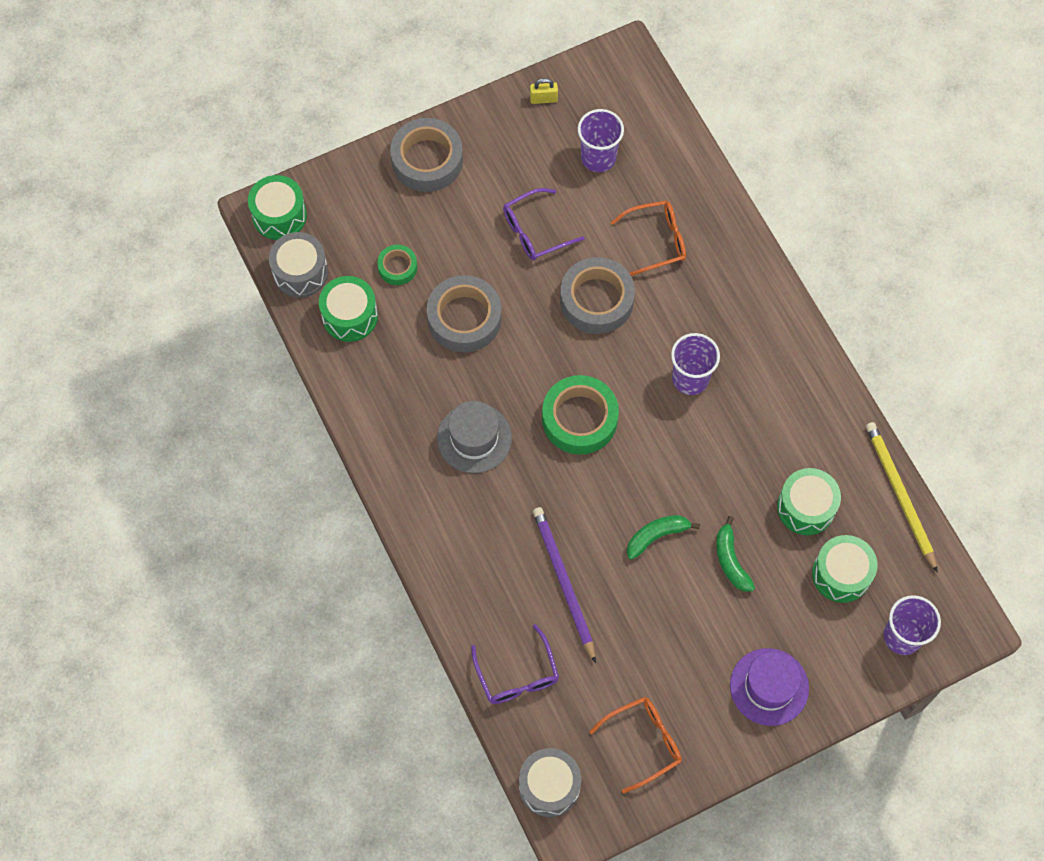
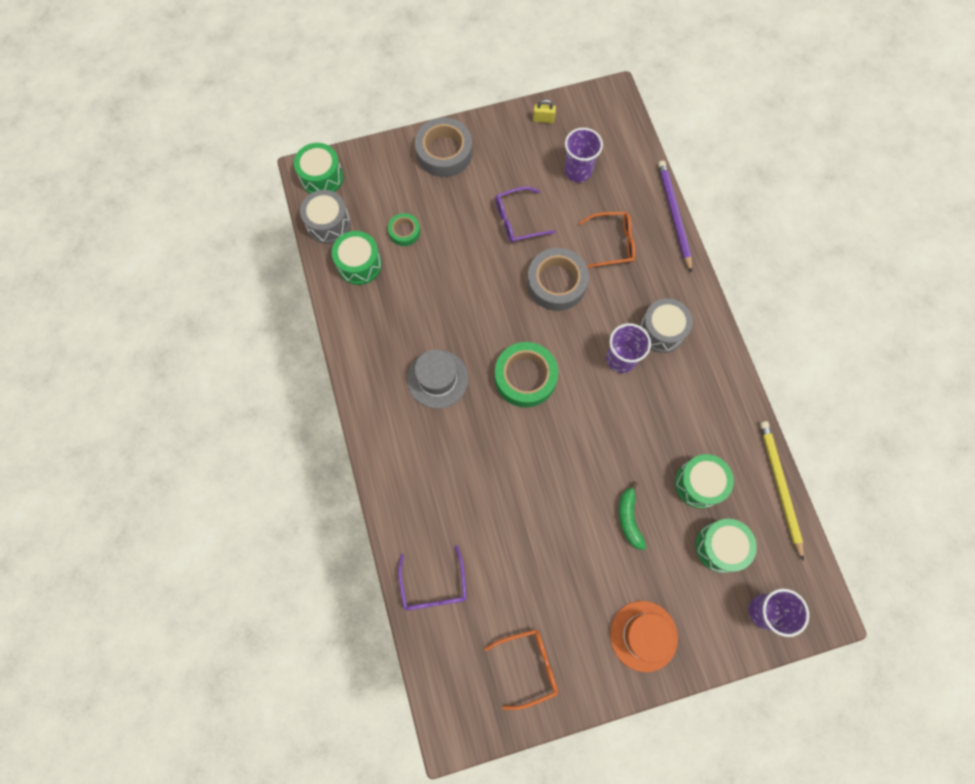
camera: 10 degrees right, 5 degrees up
(464, 318) = (448, 280): grey tape -> none
(549, 786) = (442, 690): grey drum -> grey drum (661, 331)
(563, 582) = (487, 512): purple pencil -> purple pencil (674, 215)
(656, 536) = (570, 486): green banana -> none
(769, 687) = (643, 635): purple hat -> orange hat

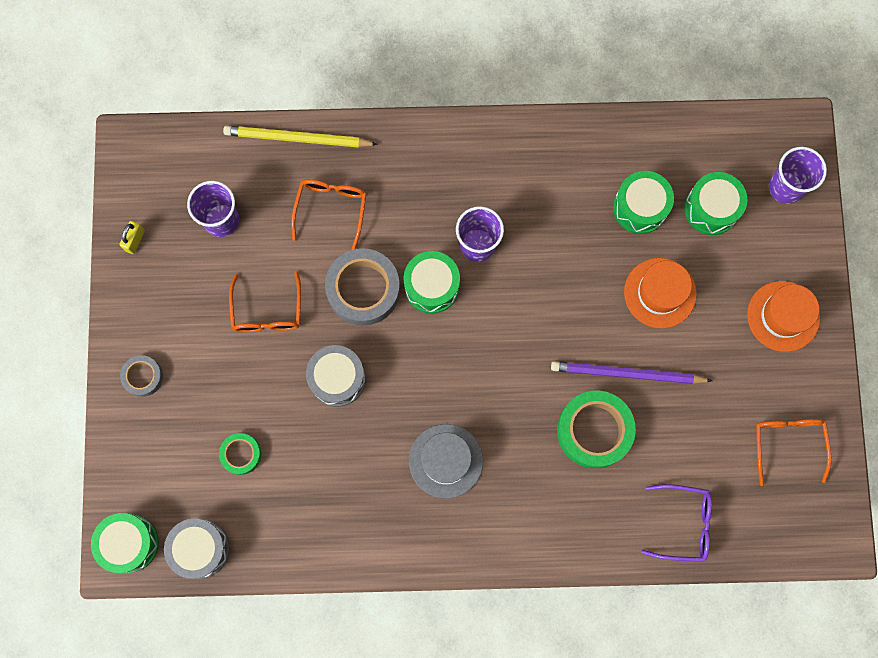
camera: 75 degrees left, 5 degrees up
(359, 264) = (269, 521): green drum -> green drum (431, 286)
(444, 152) = (143, 377): grey tape -> grey tape, size x0.54
(517, 220) = (267, 312): purple glasses -> orange glasses
(525, 377) = (471, 358): green tape -> green tape (594, 430)
(629, 519) = (660, 293): green banana -> orange hat
(661, 331) = (456, 189): grey drum -> grey drum (337, 379)
(674, 215) = (315, 128): purple pencil -> purple pencil (626, 373)
(779, 486) = (663, 126): yellow pencil -> yellow pencil (297, 138)

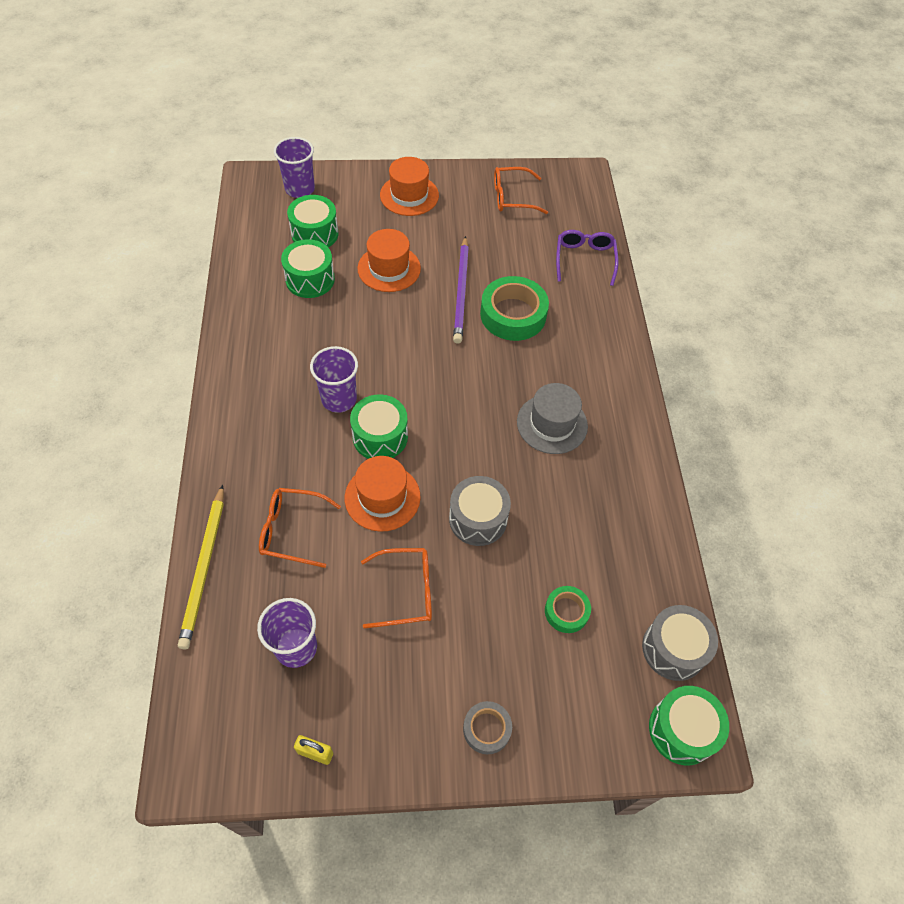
camera: 95 degrees left, 20 degrees down
(363, 289) = (382, 497): grey tape -> orange hat

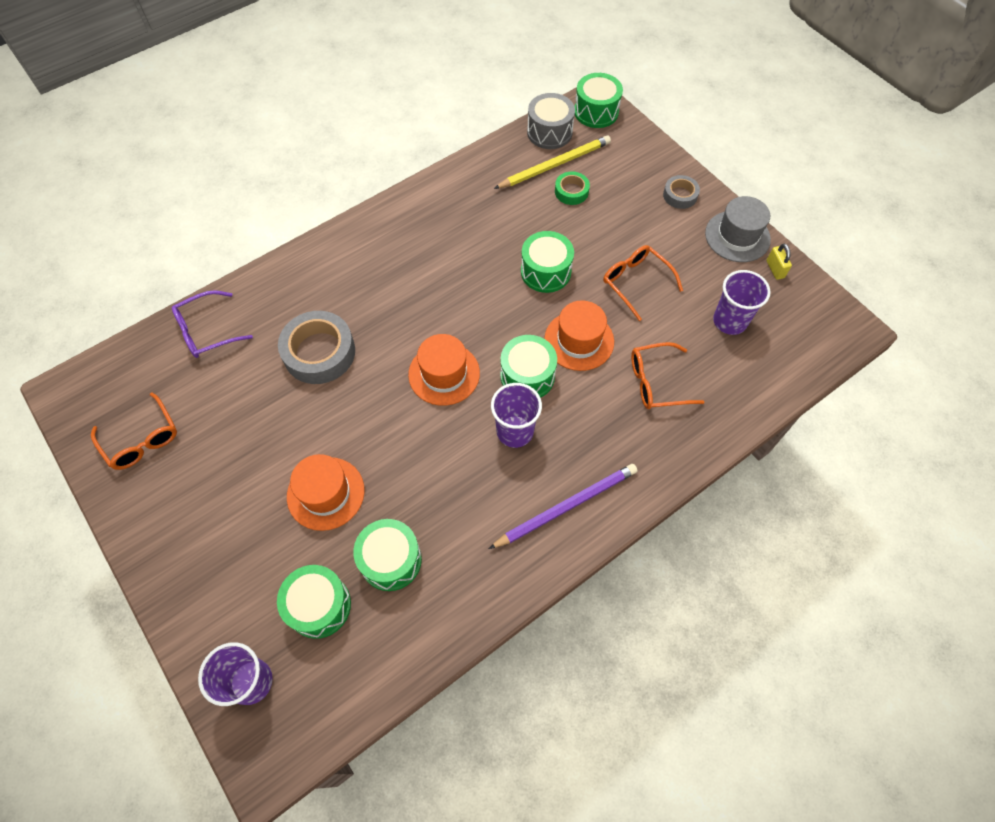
camera: 120 degrees left, 5 degrees up
(204, 568) = (735, 419): yellow pencil -> yellow pencil (555, 165)
(291, 530) = (656, 382): orange glasses -> orange glasses turned 105 degrees clockwise
(409, 195) = (194, 546): orange hat -> orange hat (444, 374)
(461, 292) = (317, 409): purple pencil -> purple pencil (567, 506)
(478, 519) = (545, 271): grey drum -> green drum
(513, 314) = (319, 352): green tape -> grey tape
(552, 424) = (423, 268): grey hat -> grey hat (737, 236)

